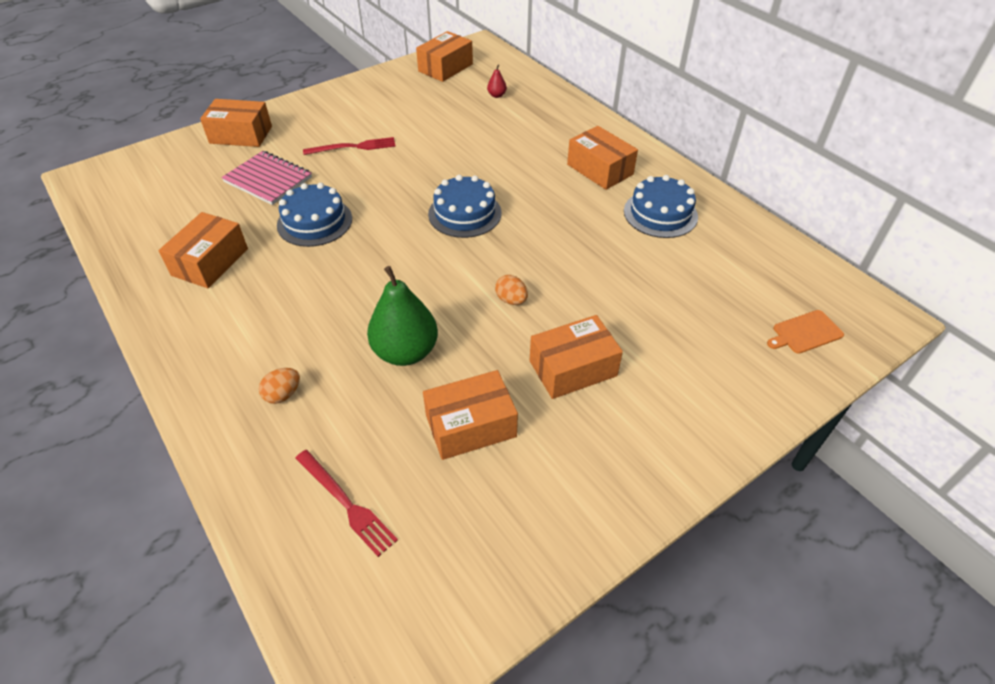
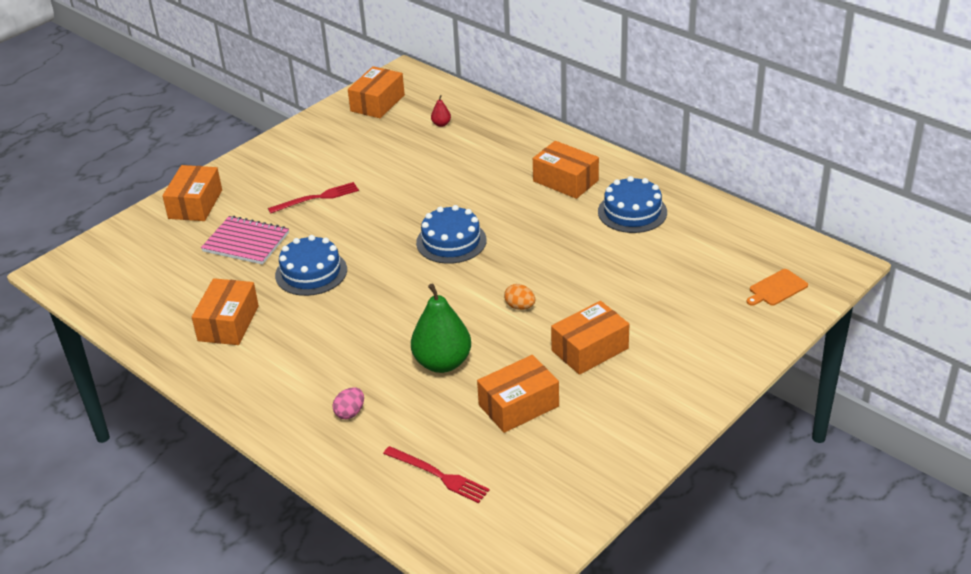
camera: 10 degrees left, 10 degrees down
(241, 135) = (195, 204): orange box -> orange box turned 75 degrees counterclockwise
(283, 394) = (350, 413): orange egg -> pink egg

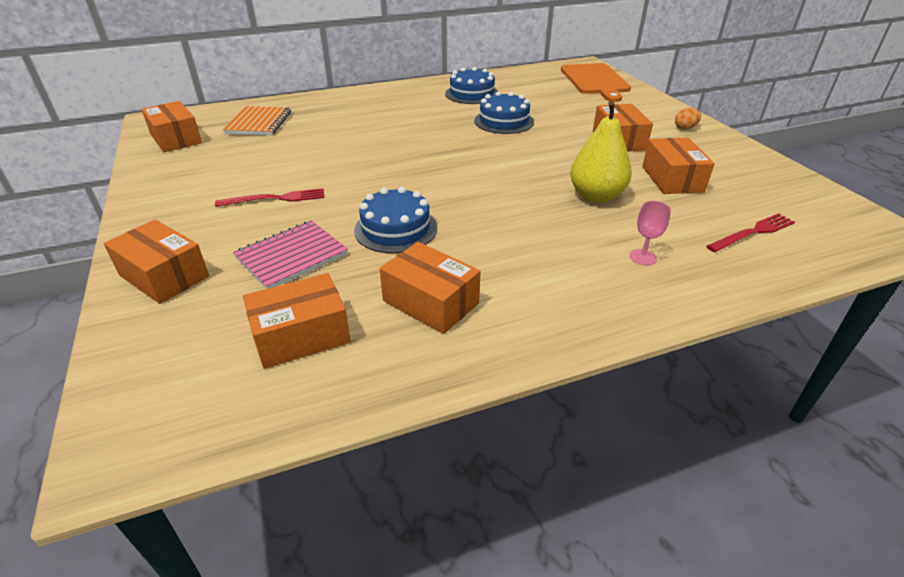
camera: 65 degrees left, 0 degrees up
(317, 198) = (275, 198): red fork -> red fork turned 75 degrees clockwise
(350, 413) = (642, 257): pink egg -> pink goblet
(441, 124) = (259, 123): red pear -> orange notebook
(442, 363) = (596, 196): green pear -> yellow pear
(451, 241) = (430, 155): blue cake -> blue cake (504, 121)
(520, 307) = (546, 151): orange egg -> orange egg (685, 128)
(565, 181) = (407, 102): orange box -> orange box (301, 335)
(776, 288) = (595, 81): orange cutting board -> orange cutting board, size x2.16

